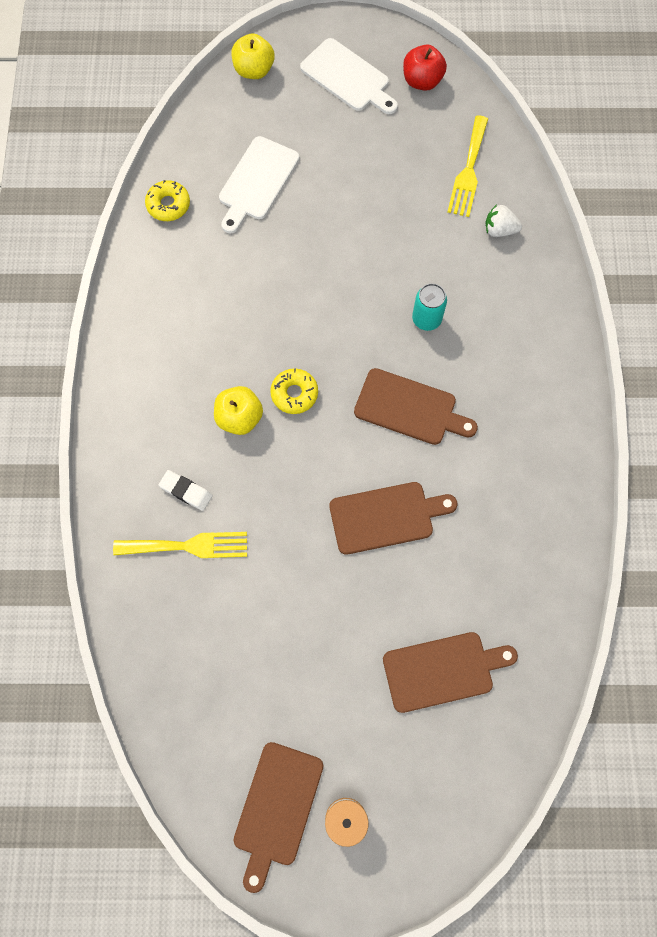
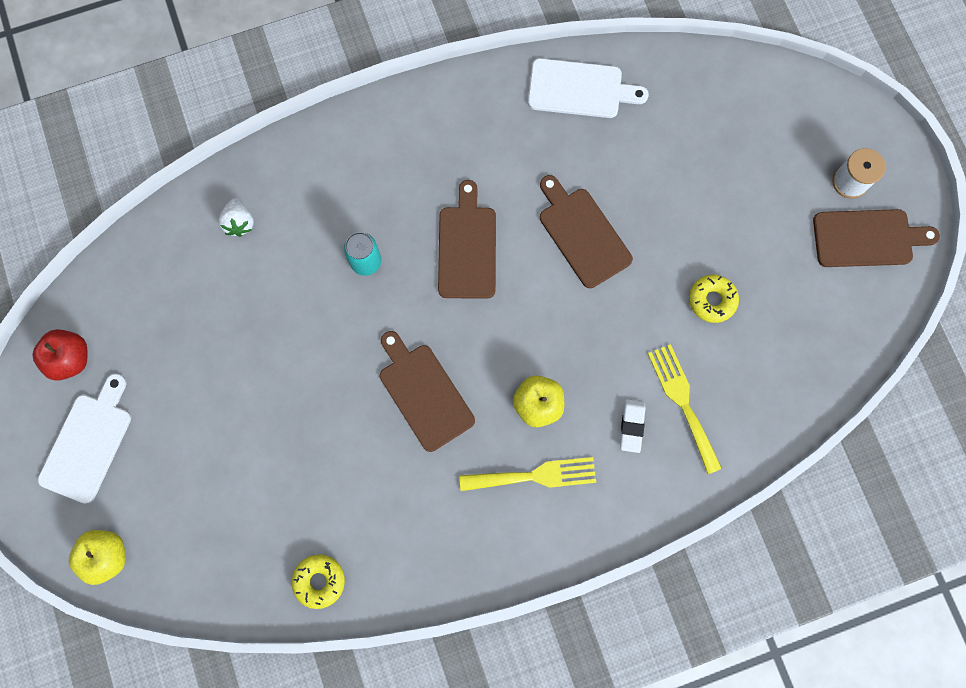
camera: 110 degrees left, 5 degrees up
(257, 182) = (258, 493): white cutting board -> white cutting board (579, 89)
(294, 394) = (492, 361): yellow donut -> yellow donut (712, 300)
(442, 670) = (698, 144): brown cutting board -> brown cutting board (424, 393)
(468, 171) = (176, 274): yellow fork -> yellow fork (534, 476)

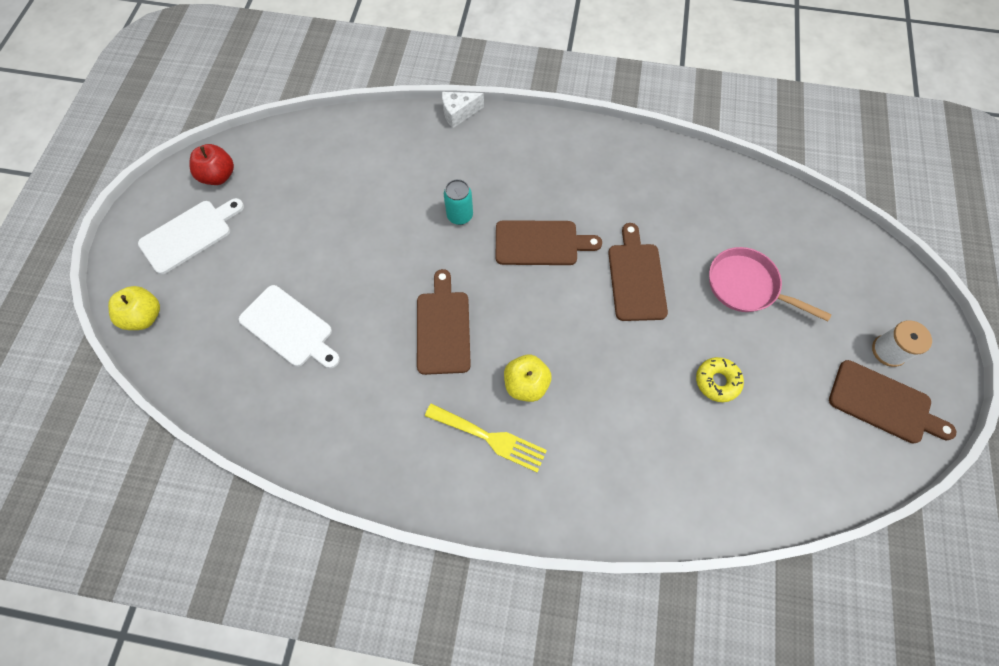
camera: 30 degrees right, 10 degrees down
(240, 223) = (389, 148): white strawberry -> none
(290, 140) = (459, 113): none -> white cheese
(319, 581) = (275, 422): yellow donut -> none
(467, 247) = (540, 243): brown cutting board -> brown cutting board turned 60 degrees clockwise
(579, 89) = (692, 178): white cutting board -> white cutting board (289, 328)
(631, 426) = (593, 444): white eraser -> none
(683, 402) = (648, 449): yellow fork -> none
(691, 185) = (746, 286): none -> pink pan

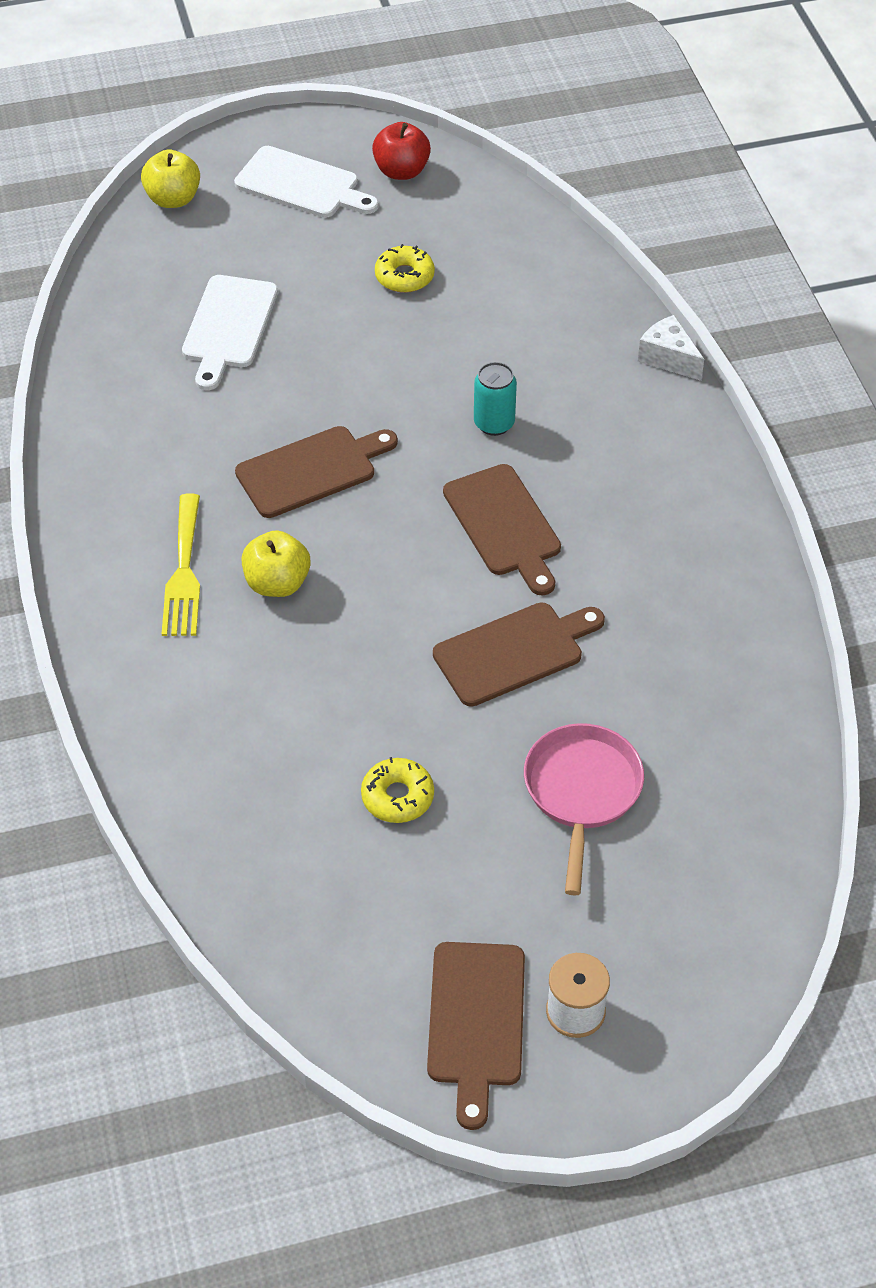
camera: 65 degrees right, 15 degrees down
(311, 211) = (404, 276): none -> yellow donut

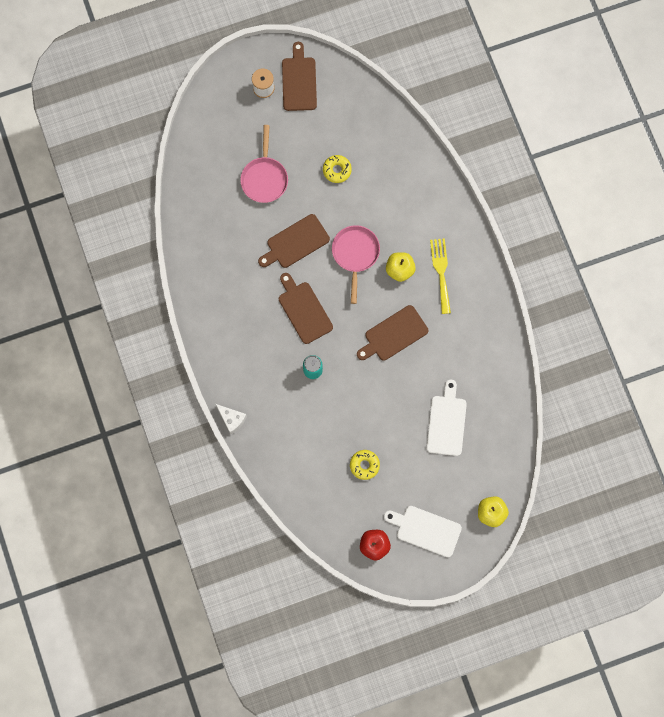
camera: 175 degrees right, 25 degrees up
(375, 619) = (355, 254): none -> pink pan

